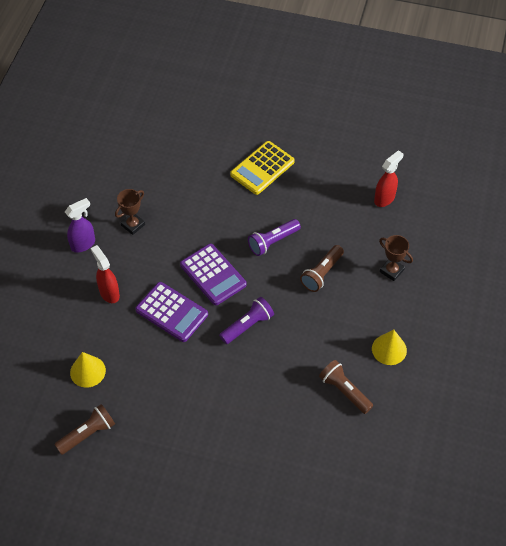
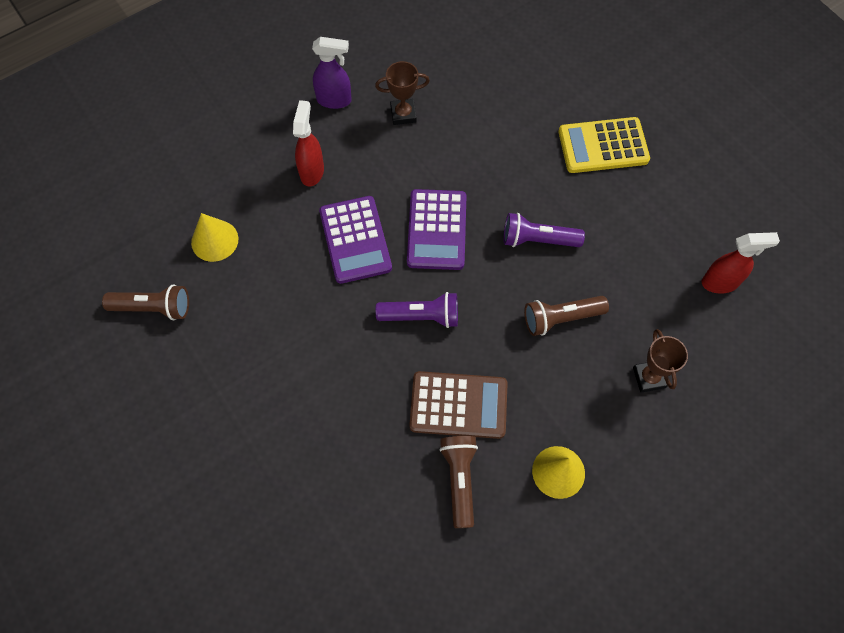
camera: 40 degrees right, 10 degrees up
(309, 355) = (458, 405): none -> brown calculator

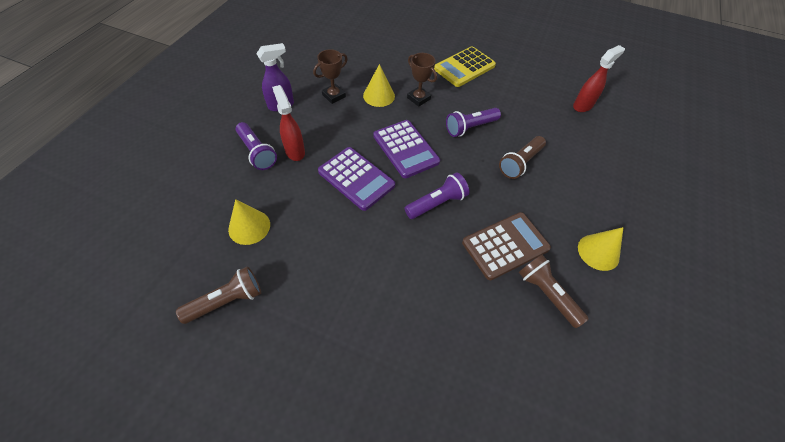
camera: 35 degrees left, 10 degrees down
(272, 153) = (257, 152): none -> purple flashlight
(458, 139) = (379, 96): none -> yellow cone
(649, 377) = (595, 170): brown trophy -> brown trophy (418, 98)

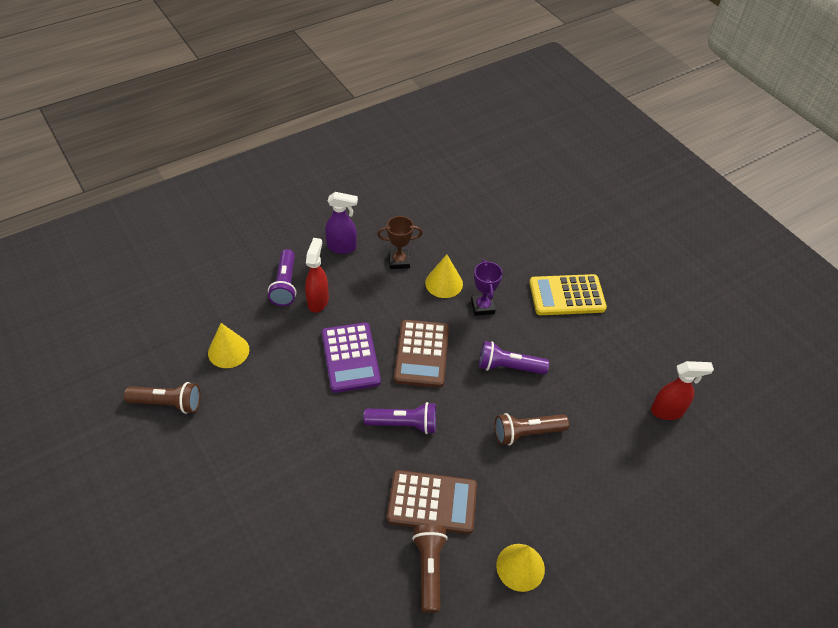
camera: 35 degrees right, 5 degrees down
(405, 149) = (421, 354): purple calculator -> brown calculator
(418, 98) = (482, 307): brown trophy -> purple trophy

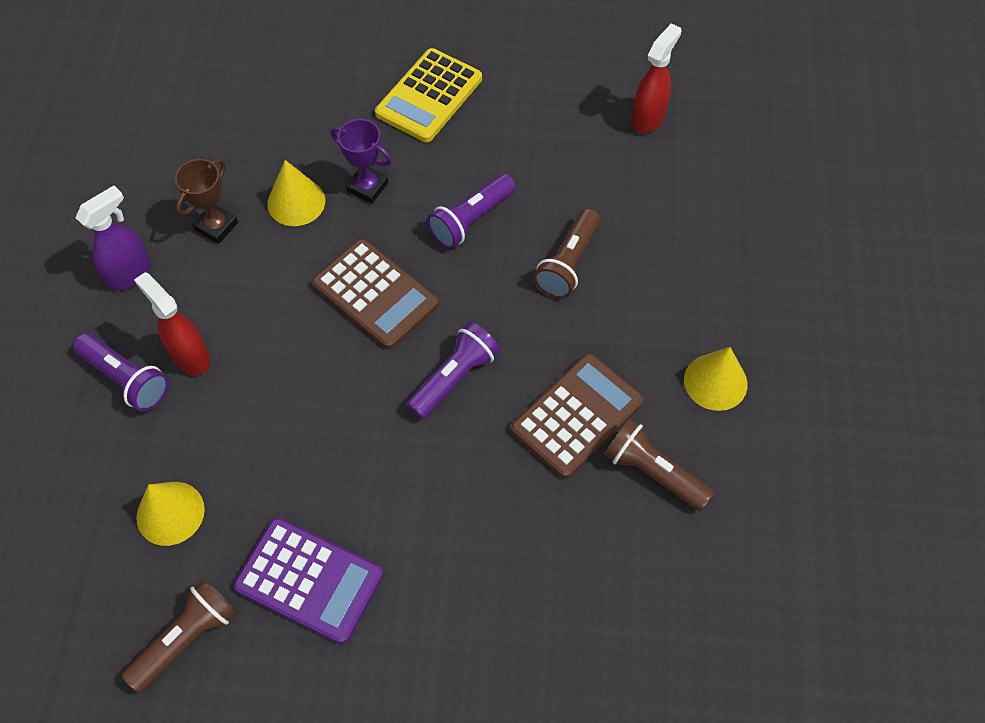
camera: 50 degrees left, 10 degrees up
(350, 358) = (312, 375): purple calculator -> purple calculator (309, 580)

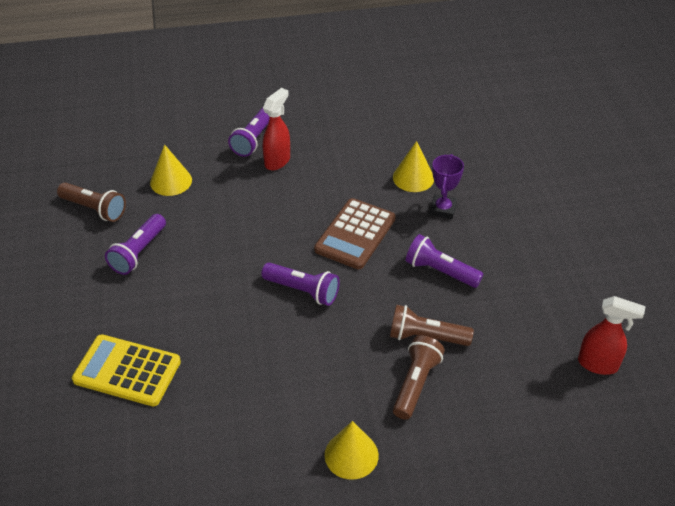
camera: 75 degrees right, 15 degrees down
(130, 274) = (327, 120): purple spray bottle -> none
(216, 226) = (377, 146): brown trophy -> none
(309, 580) = (139, 252): purple calculator -> purple flashlight
(429, 96) = (542, 223): yellow calculator -> yellow calculator (127, 371)
(577, 416) = (293, 367): brown calculator -> none
(653, 472) = (258, 424): brown flashlight -> brown flashlight (415, 384)

